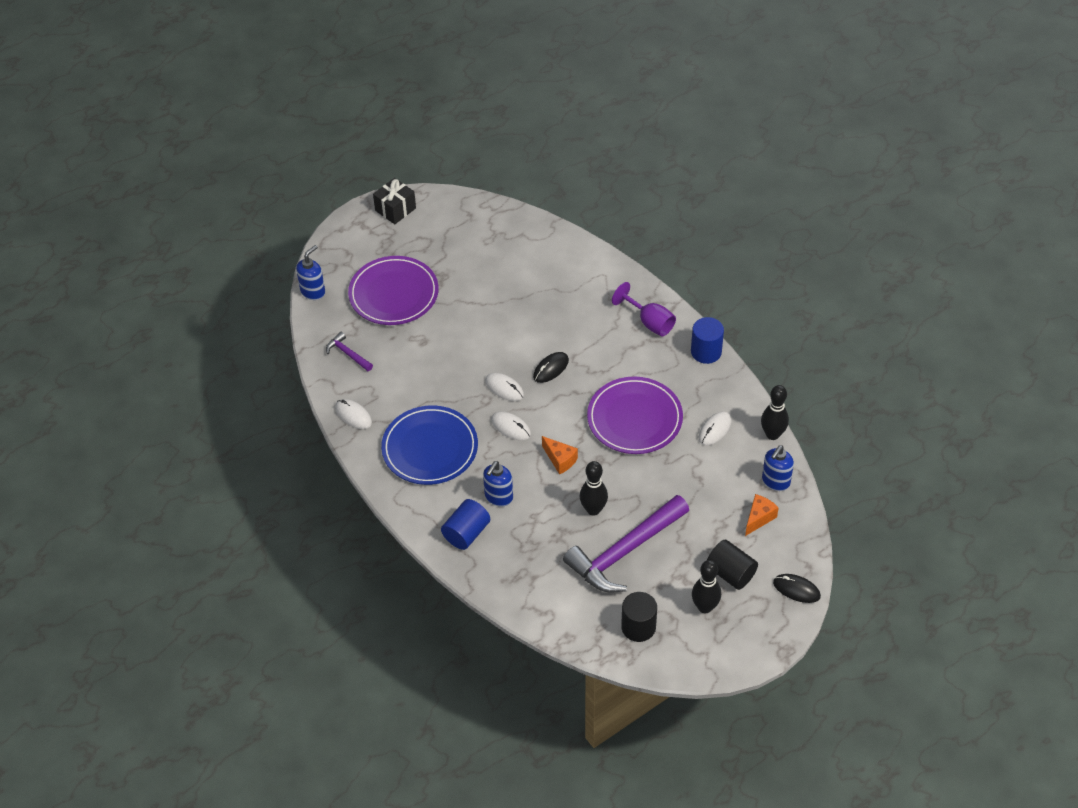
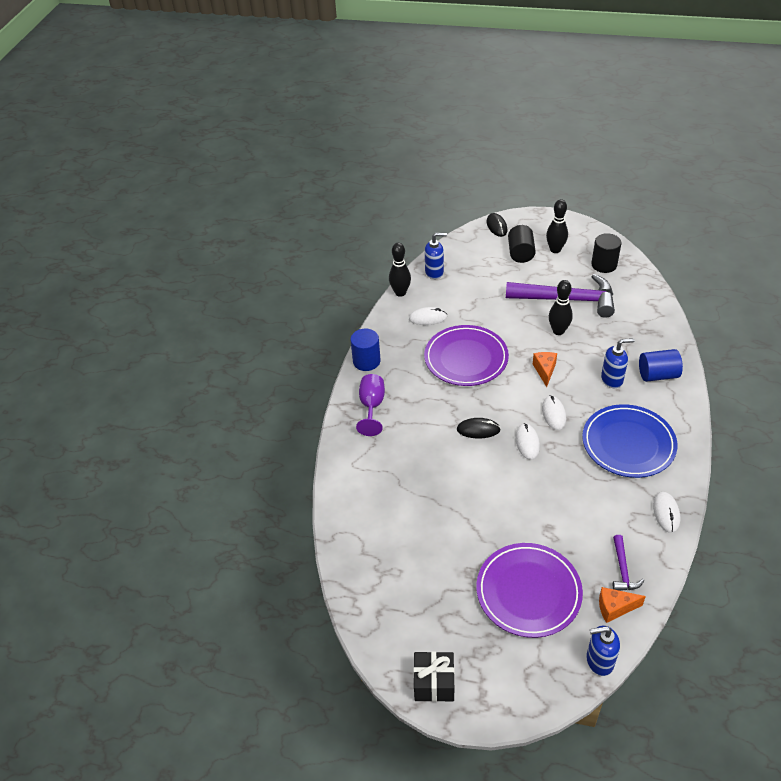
camera: 130 degrees left, 5 degrees down
(759, 518) = (469, 264): orange cheese -> orange cheese (615, 608)

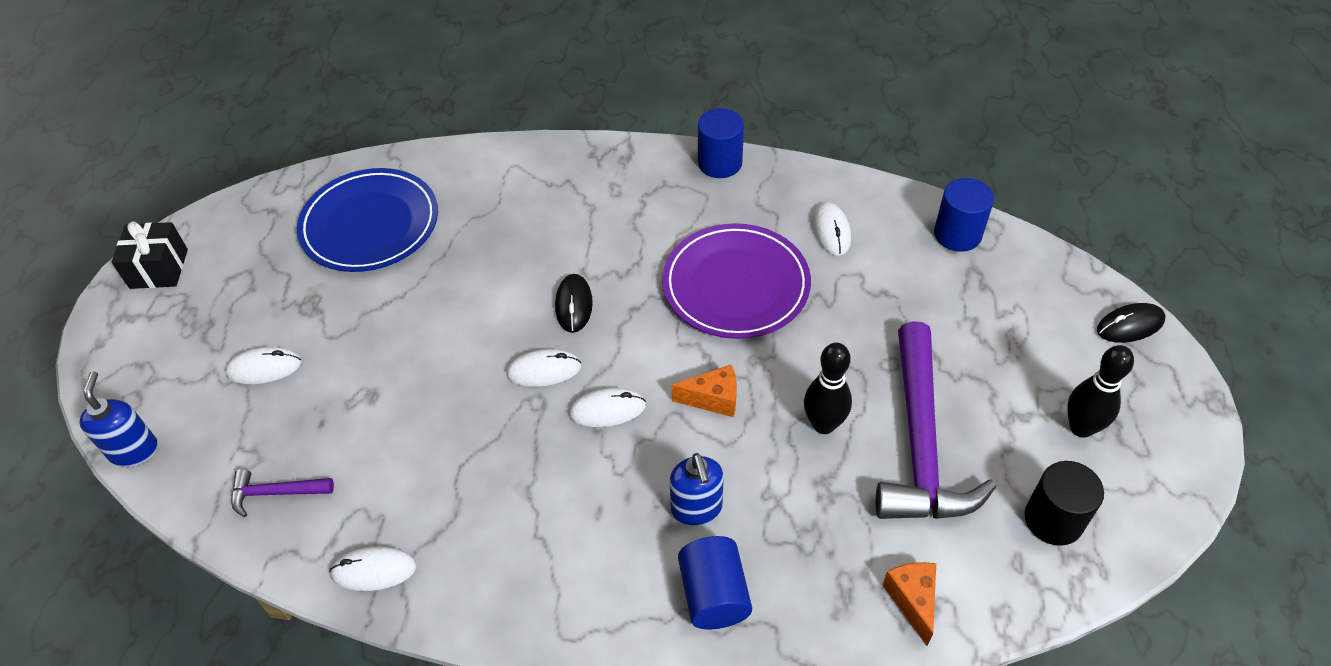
camera: 85 degrees right, 5 degrees up
(372, 406) = (624, 176): purple goblet -> none
(400, 293) = (891, 192): black bowling pin -> none
(434, 272) = (957, 234): blue soap dispenser -> blue cylinder
(520, 253) = (1051, 366): black cylinder -> none
(528, 592) = (264, 368): purple plate -> white mouse
(615, 608) = (212, 476): orange cheese -> orange cheese (912, 600)
(628, 444) = (534, 523): blue plate -> blue plate (370, 225)

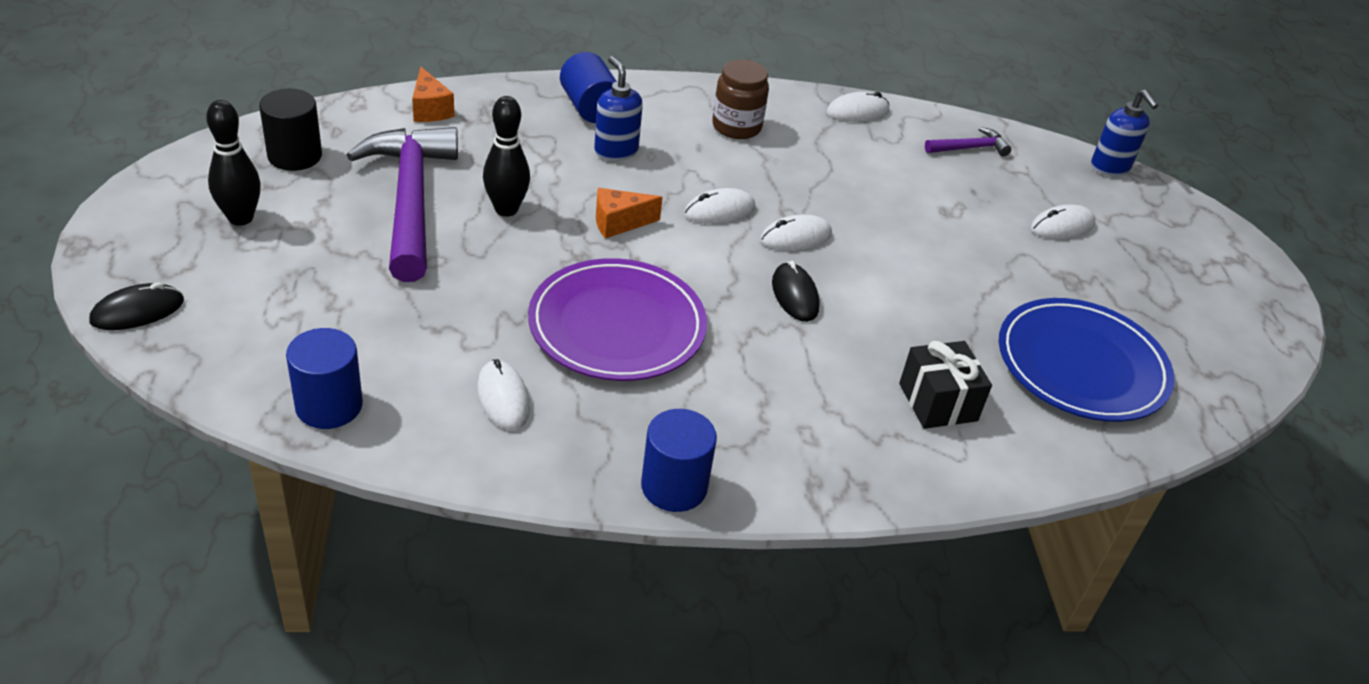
camera: 160 degrees right, 10 degrees down
(159, 269) = (1258, 304): black gift -> black gift (938, 402)
(541, 547) = (736, 127): none -> brown jar

